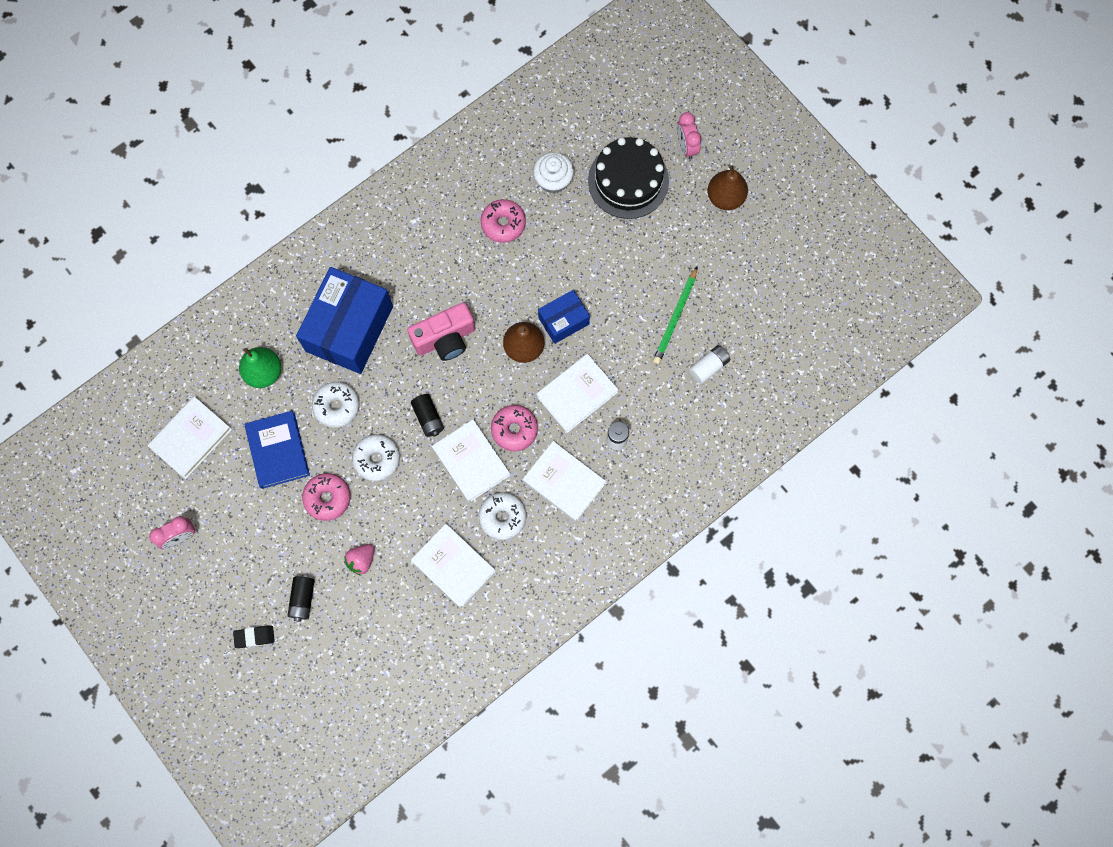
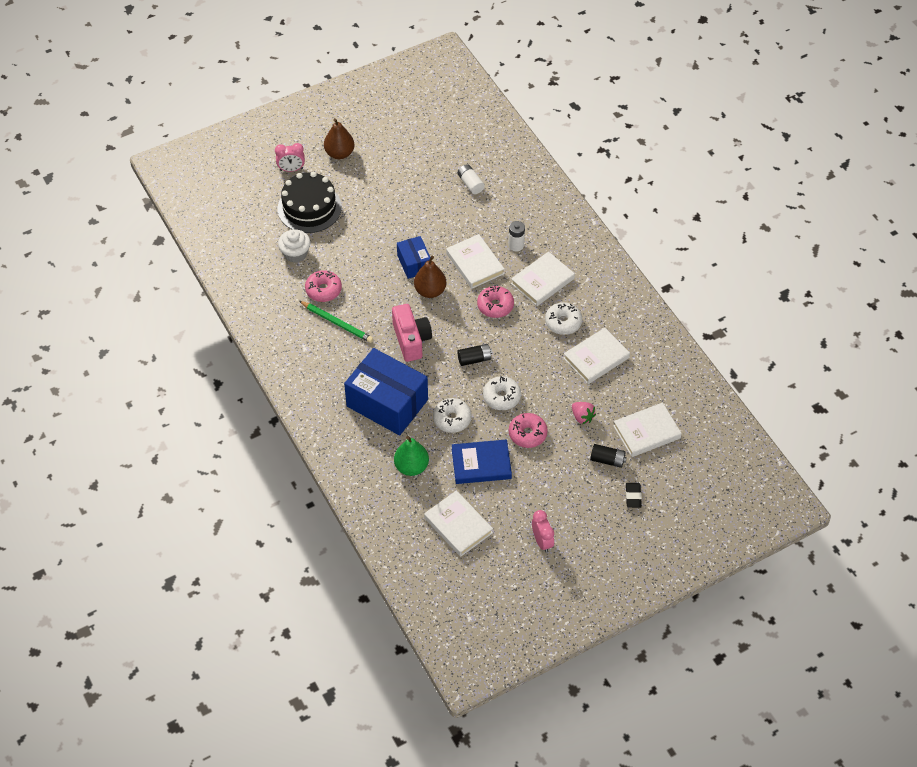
camera: 80 degrees left, 20 degrees down
(471, 462) = (515, 336): white book -> white book (647, 432)
(675, 317) = (427, 197): green pencil -> green pencil (337, 323)

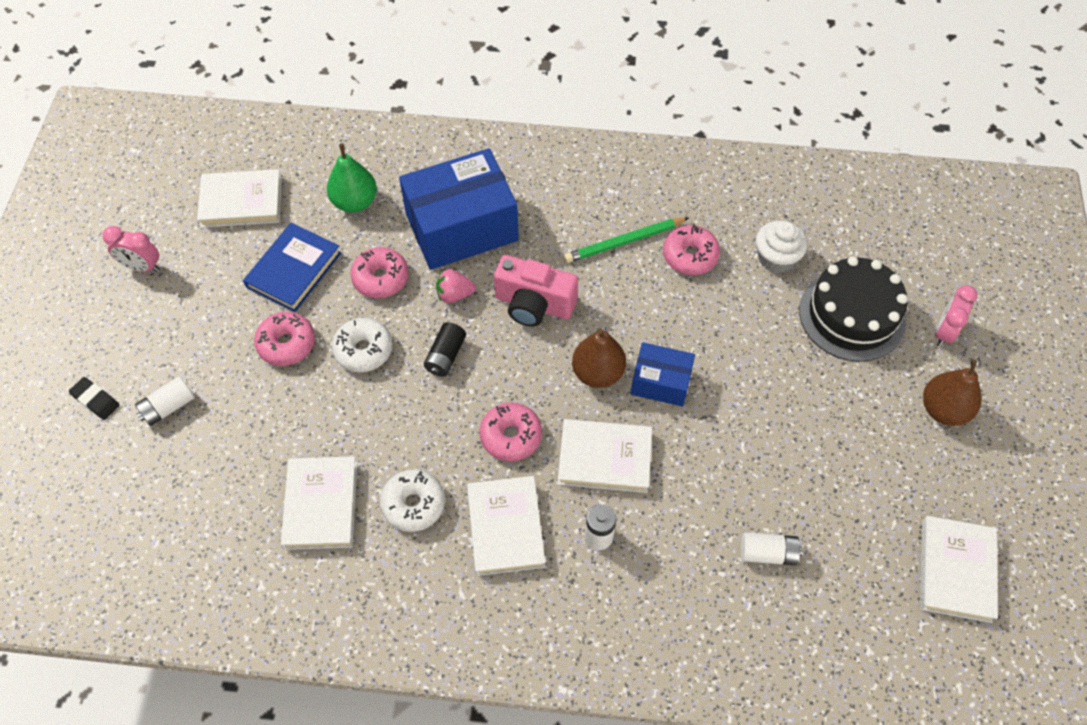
camera: 125 degrees right, 5 degrees up
(452, 419) = (381, 278): white donut -> pink donut
(582, 417) = (252, 422): pink strawberry -> pink strawberry (454, 294)
(607, 460) = (168, 407): black battery -> white battery
(647, 432) = (159, 484): white book -> white book (955, 570)

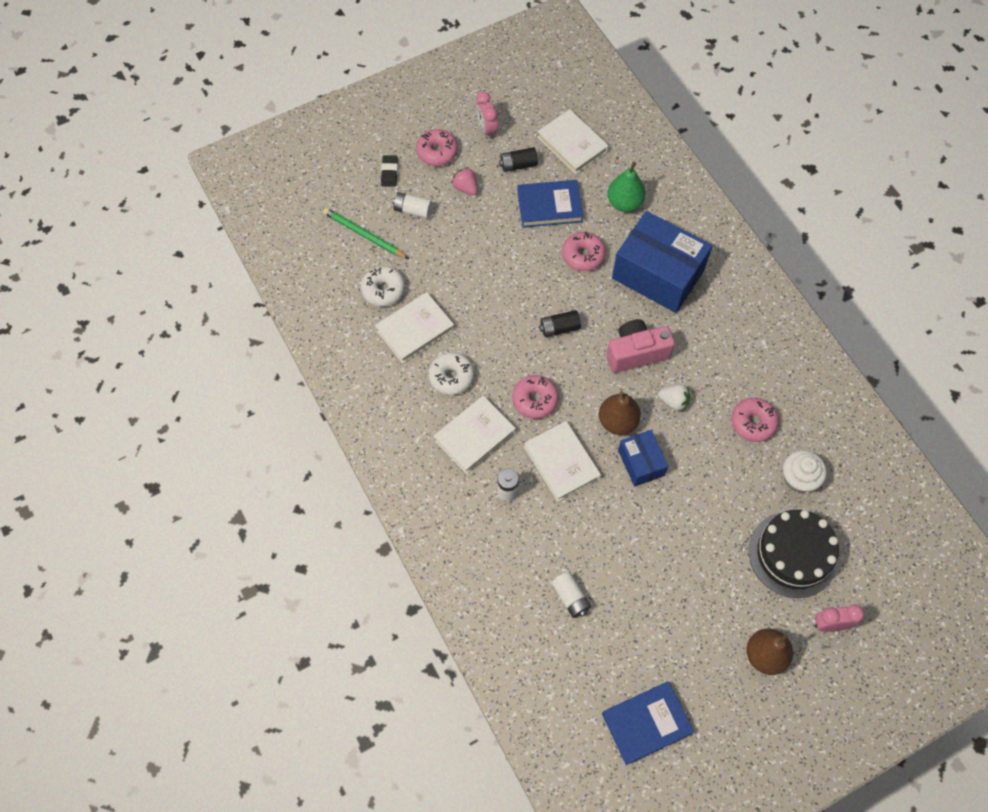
camera: 55 degrees right, 5 degrees up
(216, 266) = (518, 165): none -> black battery
(286, 344) = (498, 239): pink donut -> pink donut (437, 152)
(363, 350) = (527, 281): white donut -> white donut (383, 290)
(454, 294) = (606, 304): pink strawberry -> pink strawberry (465, 188)
(534, 304) = (636, 353): pink camera -> pink camera turned 90 degrees clockwise
(614, 307) = (673, 401): none -> white strawberry
(624, 242) = (729, 376): green pencil -> green pencil (364, 235)
(955, 570) = (646, 723): white book -> blue book

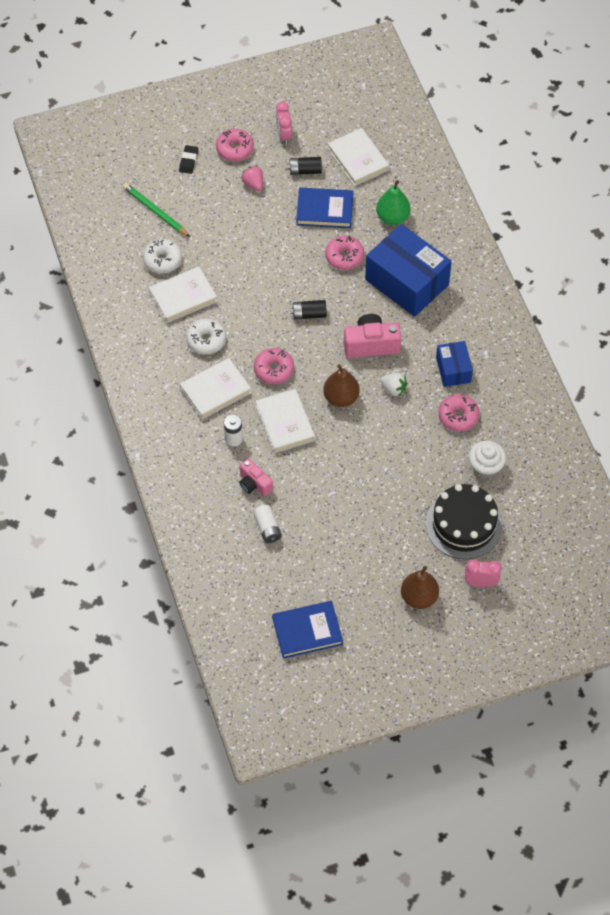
camera: 10 degrees right, 5 degrees down
(413, 210) = (202, 196): white battery -> none
(543, 544) = (254, 484): none -> pink camera
(641, 463) = (352, 433): blue box -> blue box (453, 370)

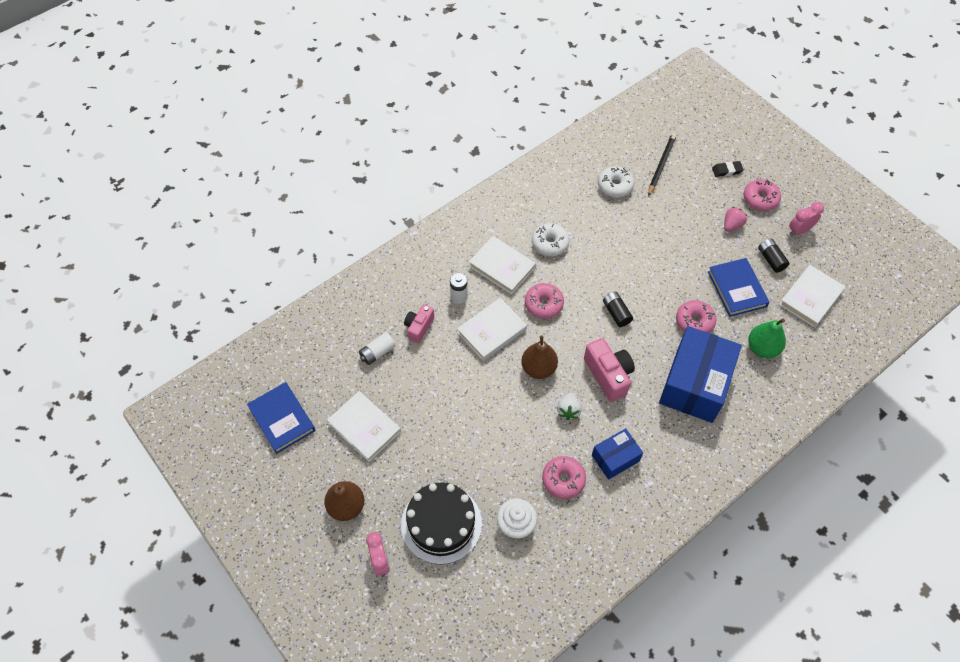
camera: 70 degrees right, 0 degrees up
(155, 211) = (661, 164): green pencil -> black pencil
(183, 297) = (585, 212): white book -> white book (364, 427)

